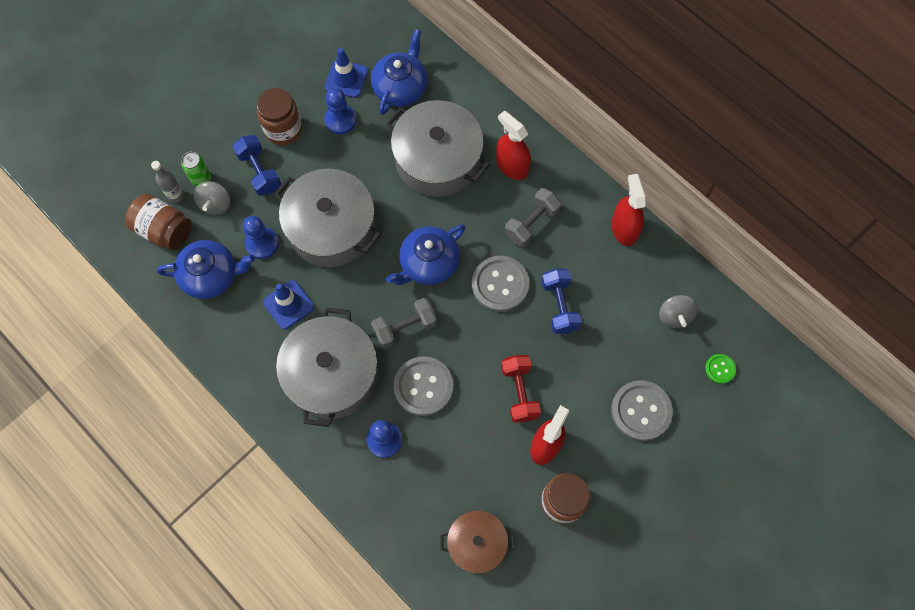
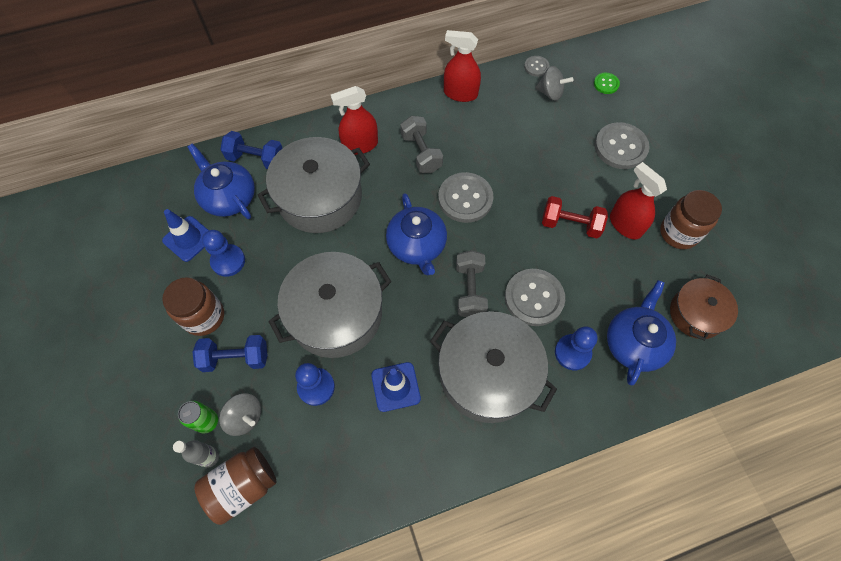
camera: 65 degrees left, 5 degrees down
(211, 276) = (324, 454): blue teapot -> blue teapot (634, 343)
(559, 306) = (506, 164): blue dumbbell -> blue dumbbell (256, 159)
(702, 289) = (536, 67): none -> grey button

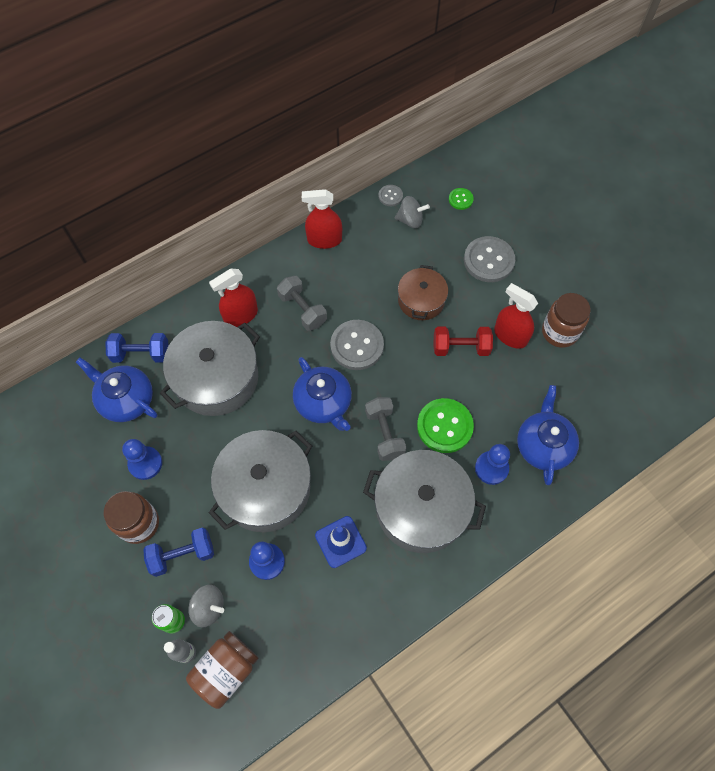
camera: 15 degrees left, 0 degrees up
(188, 239) = (98, 451): blue traffic cone -> none
(534, 298) = (444, 426): grey button -> green button
(696, 314) = (591, 404): brown pot -> brown pot (421, 300)

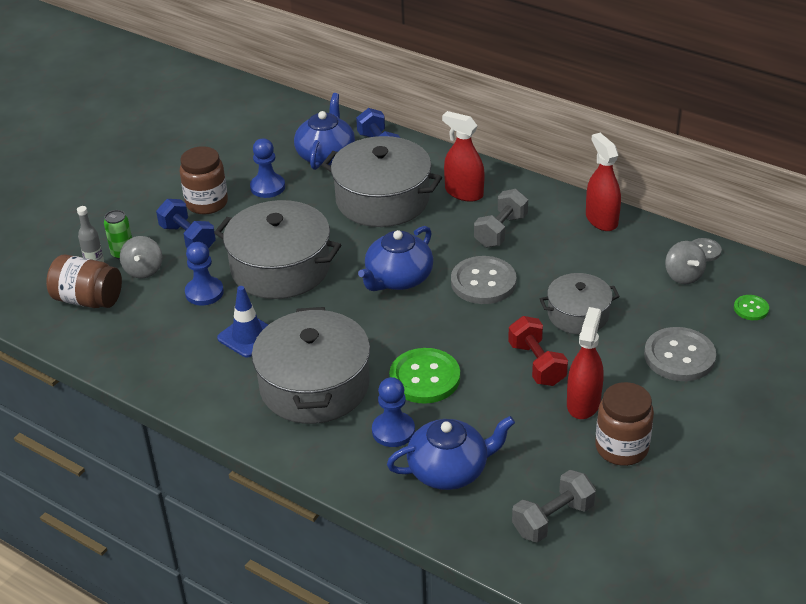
camera: 70 degrees right, 25 degrees down
(384, 434) = (388, 333): grey dumbbell -> grey dumbbell (553, 519)
(421, 300) = (578, 315): brown pot -> grey pot

